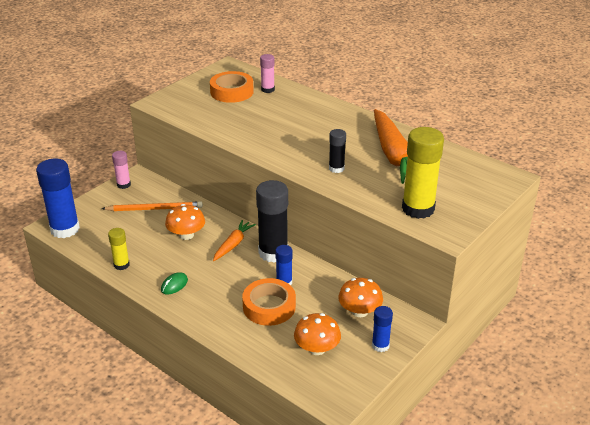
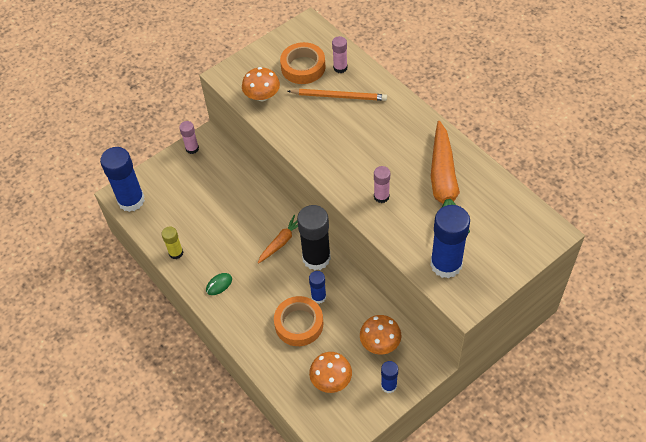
camera: 15 degrees right, 20 degrees up
(155, 209) = (216, 185): orange pencil -> orange pencil (339, 96)
(186, 235) = (240, 223): orange mushroom -> orange mushroom (262, 96)
(336, 168) = (381, 196): black glue stick -> pink glue stick
(418, 209) = (446, 264): yellow glue stick -> blue glue stick

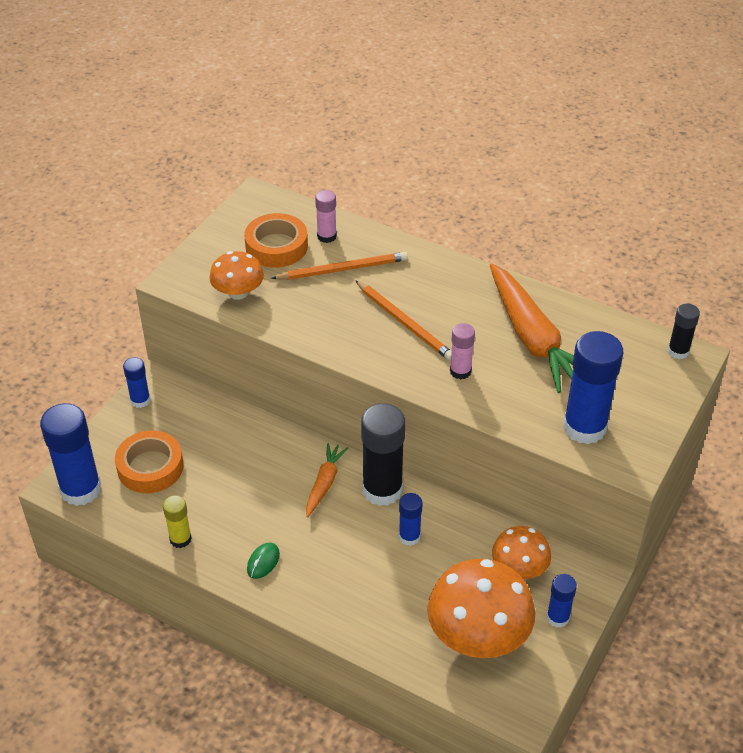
camera: 25 degrees left, 10 degrees down
(192, 148) = (140, 400): pink glue stick -> blue glue stick
(299, 324) = (399, 578): orange tape -> orange tape (150, 467)
(331, 379) = (478, 634): orange mushroom -> orange mushroom, size x1.72
(361, 149) = (404, 323): none -> orange pencil
(544, 225) = (678, 351): none -> black glue stick

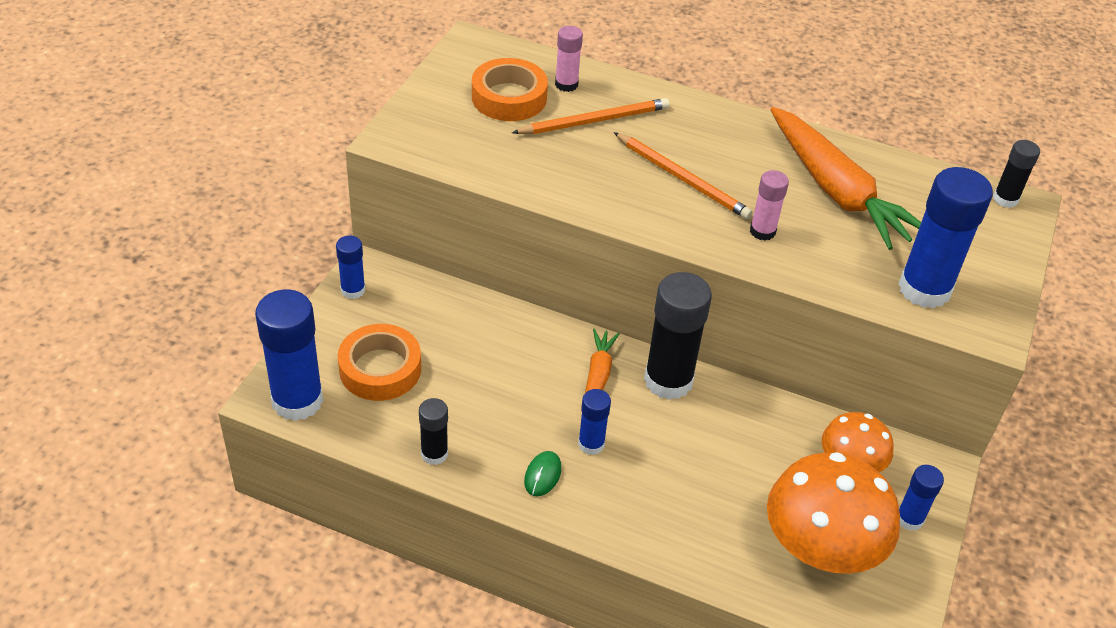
camera: 10 degrees left, 0 degrees up
(180, 539) = (434, 454): yellow glue stick -> black glue stick
(238, 292) = (474, 151): orange mushroom -> none
(409, 536) = (713, 434): blue glue stick -> blue glue stick (591, 444)

